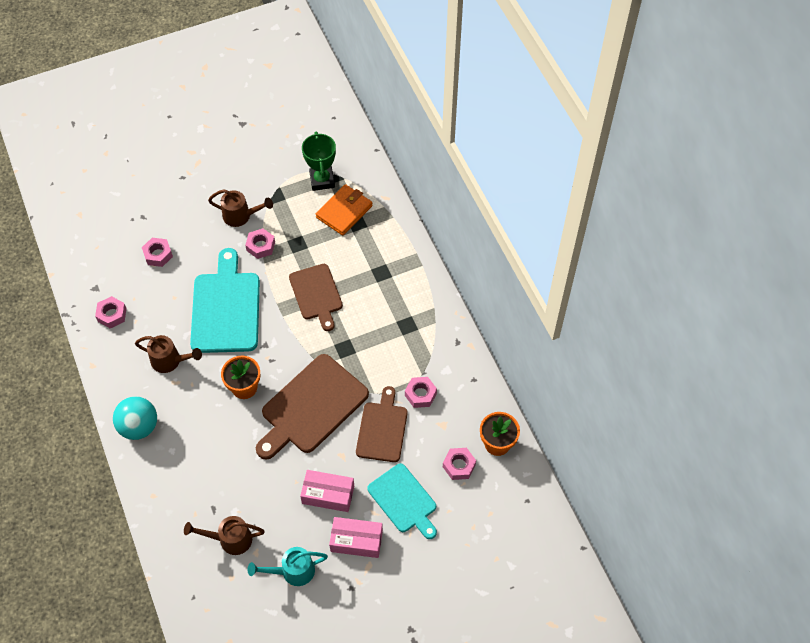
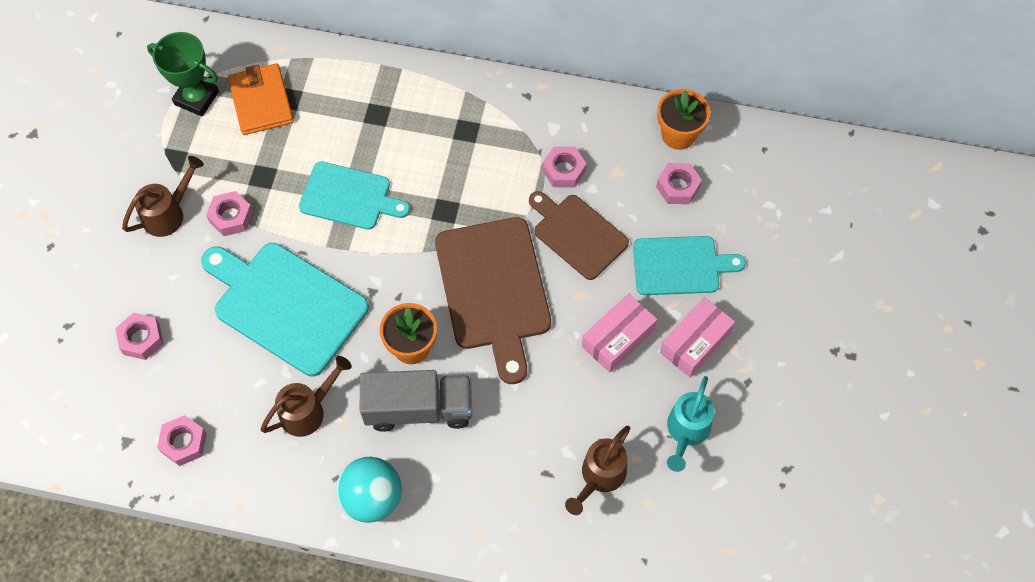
camera: 55 degrees left, 5 degrees up
(208, 415) = (418, 408): none -> grey truck
(316, 294) = (349, 197): brown cutting board -> turquoise cutting board

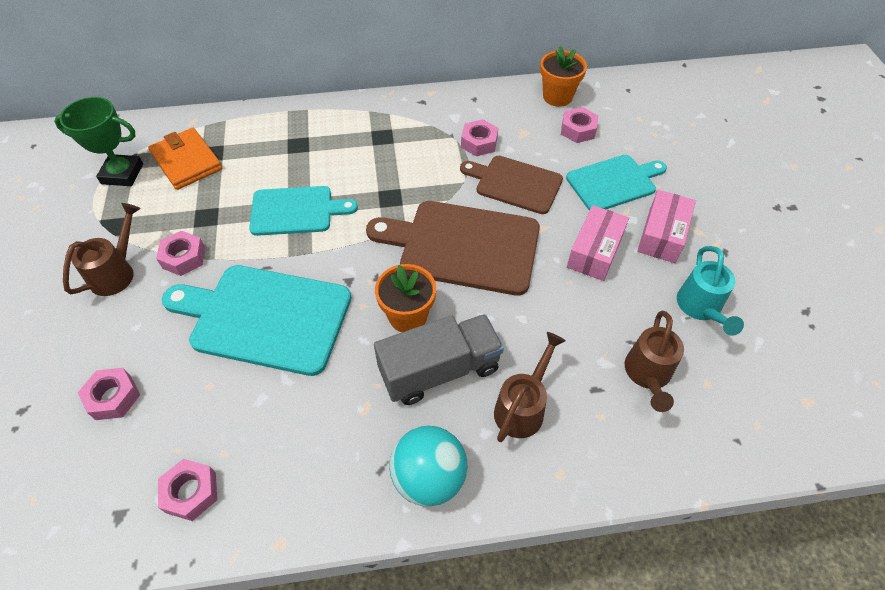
camera: 20 degrees left, 10 degrees down
(307, 411) = (323, 410): brown watering can -> brown watering can (522, 407)
(493, 290) = (463, 246): brown cutting board -> brown cutting board turned 135 degrees clockwise

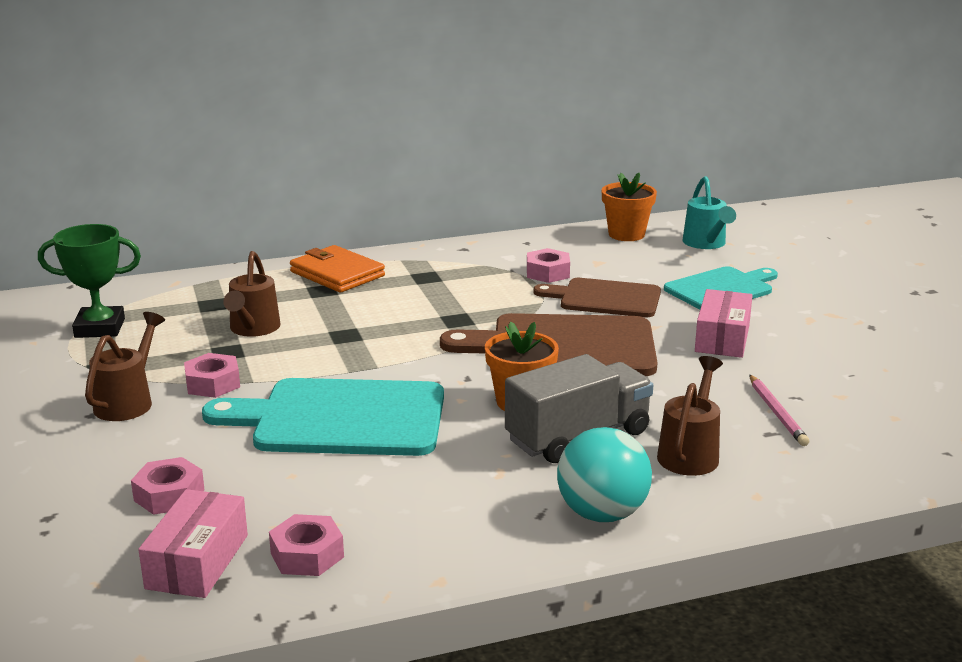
camera: 10 degrees left, 30 degrees down
(187, 161) = (182, 313): orange wallet -> orange wallet (337, 274)
(296, 211) = (343, 338): turquoise cutting board -> none
(578, 130) = (662, 256): pink nut -> none
(609, 362) = (777, 413): none -> pink pencil
(648, 374) = (824, 417): brown watering can -> brown watering can (253, 329)
(662, 235) = (794, 321): pink box -> pink box (197, 561)
(700, 308) = (862, 366): turquoise watering can -> turquoise watering can (706, 244)

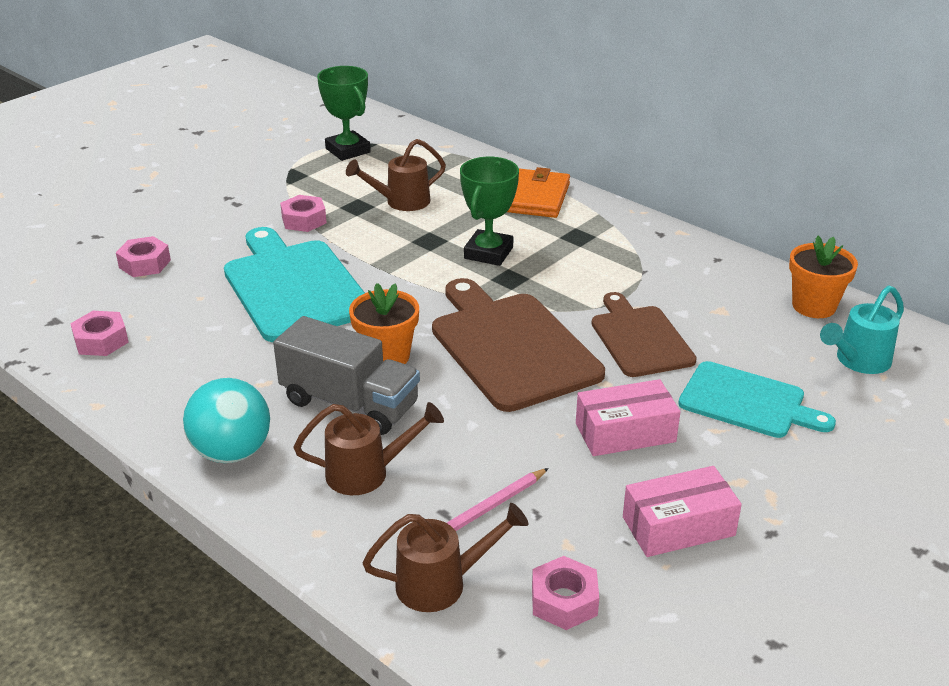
camera: 60 degrees right, 10 degrees up
(127, 402) = (253, 202): brown watering can -> brown watering can (441, 583)
(197, 561) = (73, 304): pink box -> pink box (678, 526)
(403, 316) = (488, 253): none -> green trophy
(547, 273) = (660, 291): pink nut -> pink nut (564, 601)

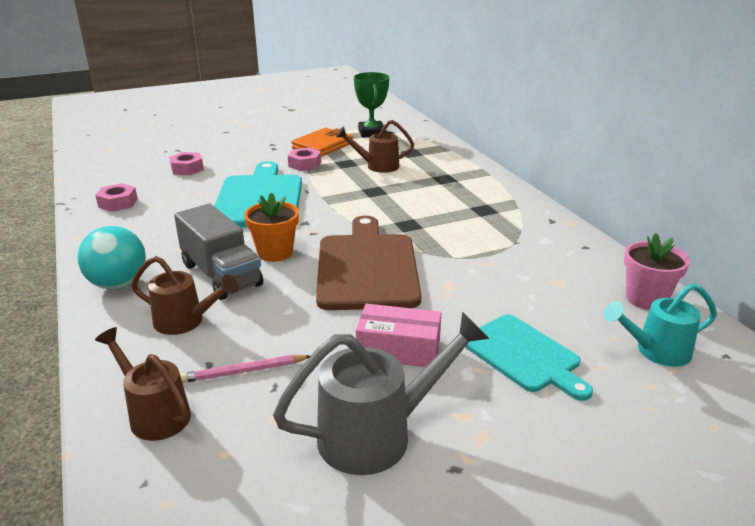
camera: 25 degrees right, 5 degrees down
(441, 583) = (155, 414): brown watering can -> brown watering can turned 150 degrees counterclockwise
(488, 253) = (408, 206): green trophy -> none
(536, 198) = (474, 180): orange wallet -> orange wallet (323, 145)
(564, 601) = (229, 461): pink nut -> none
(640, 338) = (472, 286): brown cutting board -> none
(678, 526) = (377, 434): pink box -> grey watering can
(813, 306) = (646, 299): orange flower pot -> pink flower pot

